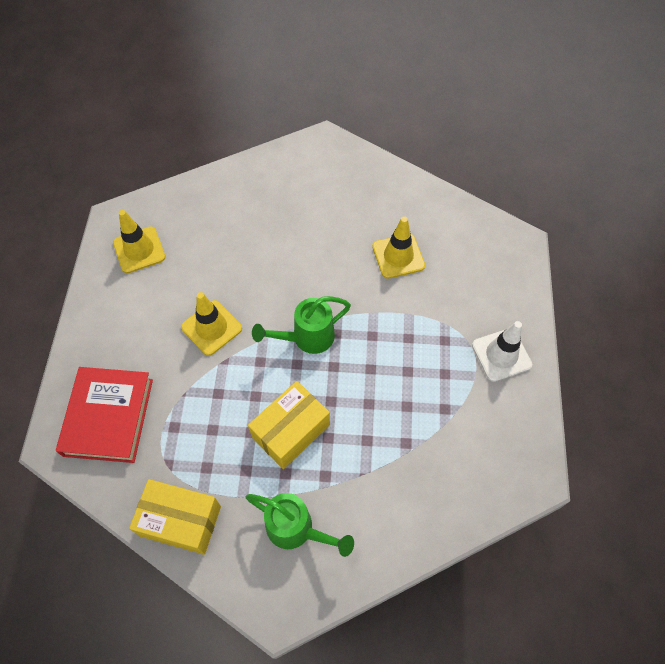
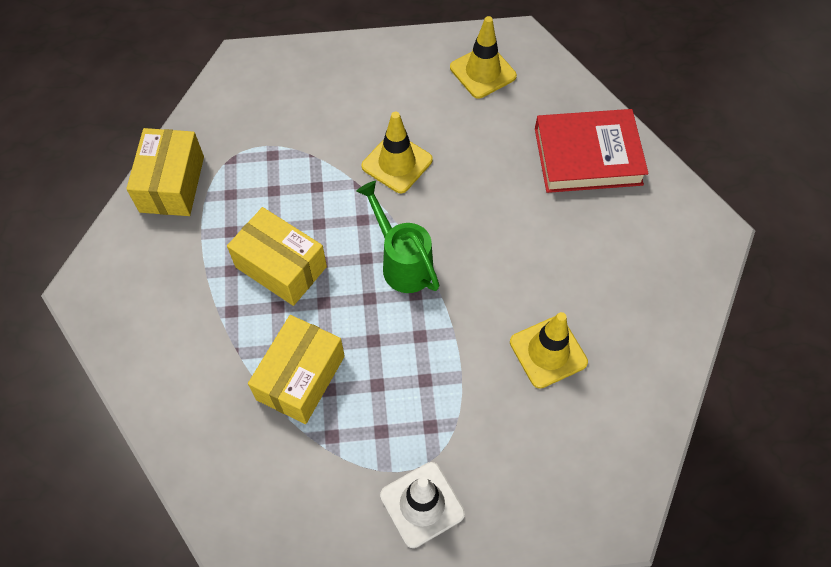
camera: 80 degrees right, 0 degrees up
(109, 417) = (276, 96): red book -> red book (587, 156)
(296, 529) = (169, 292): green watering can -> none
(394, 426) = (301, 378): none -> yellow box

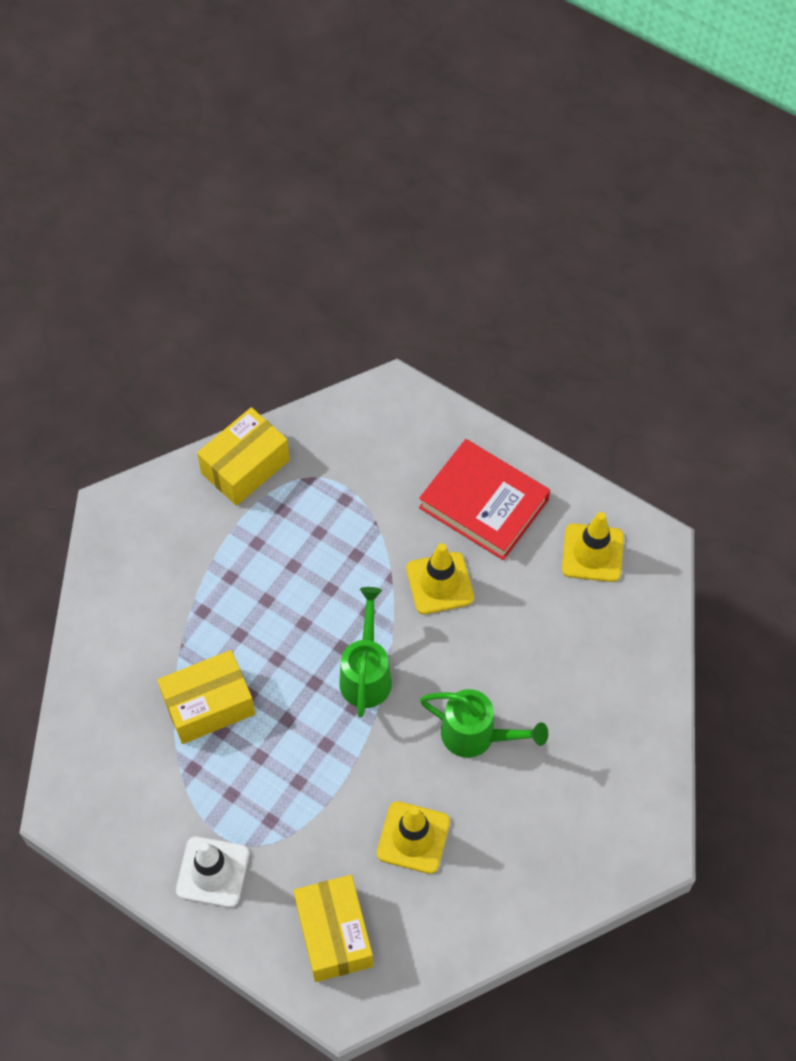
camera: 40 degrees right, 0 degrees up
(281, 267) = (270, 603): yellow box -> yellow box (334, 934)
(522, 246) = (476, 736): none -> green watering can
(587, 156) = (610, 701): red book -> red book (483, 504)

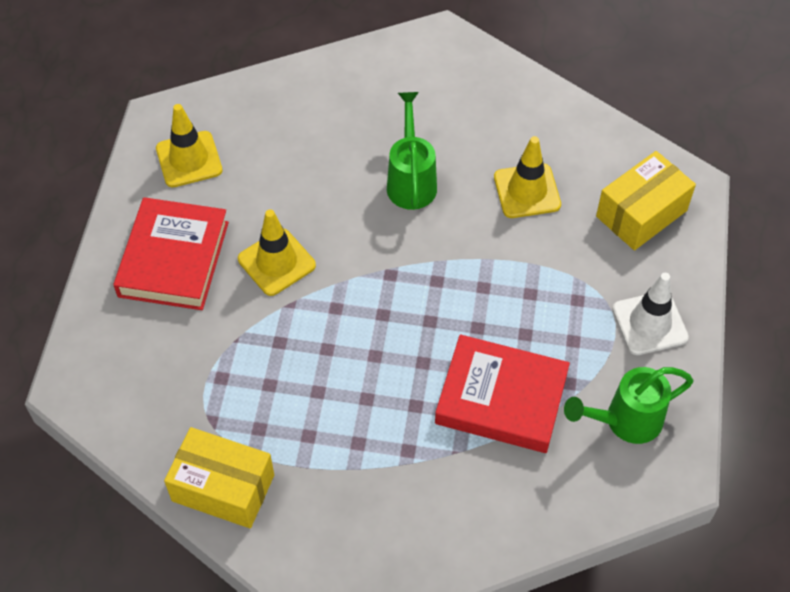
camera: 115 degrees left, 5 degrees down
(209, 705) = (501, 398): yellow box -> red book
(366, 674) = (398, 284): green watering can -> green watering can (625, 421)

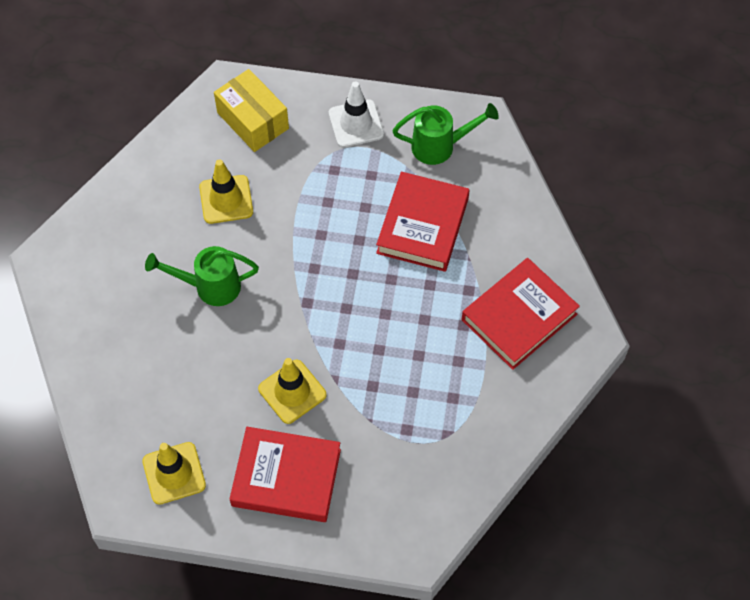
camera: 90 degrees left, 5 degrees up
(223, 488) = (506, 422): yellow box -> none
(368, 510) = (519, 317): none -> red book
(625, 421) = (440, 146): green watering can -> green watering can turned 75 degrees counterclockwise

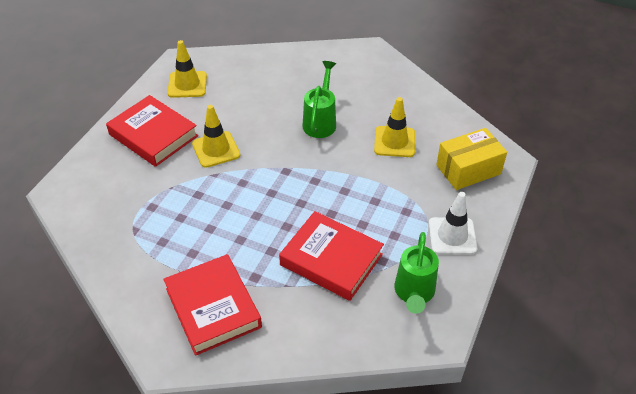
camera: 105 degrees right, 15 degrees down
(286, 477) = (153, 135): red book -> red book turned 75 degrees counterclockwise

